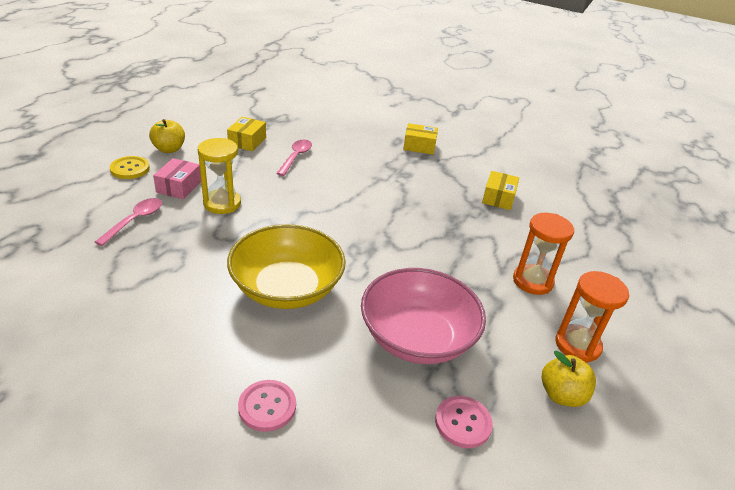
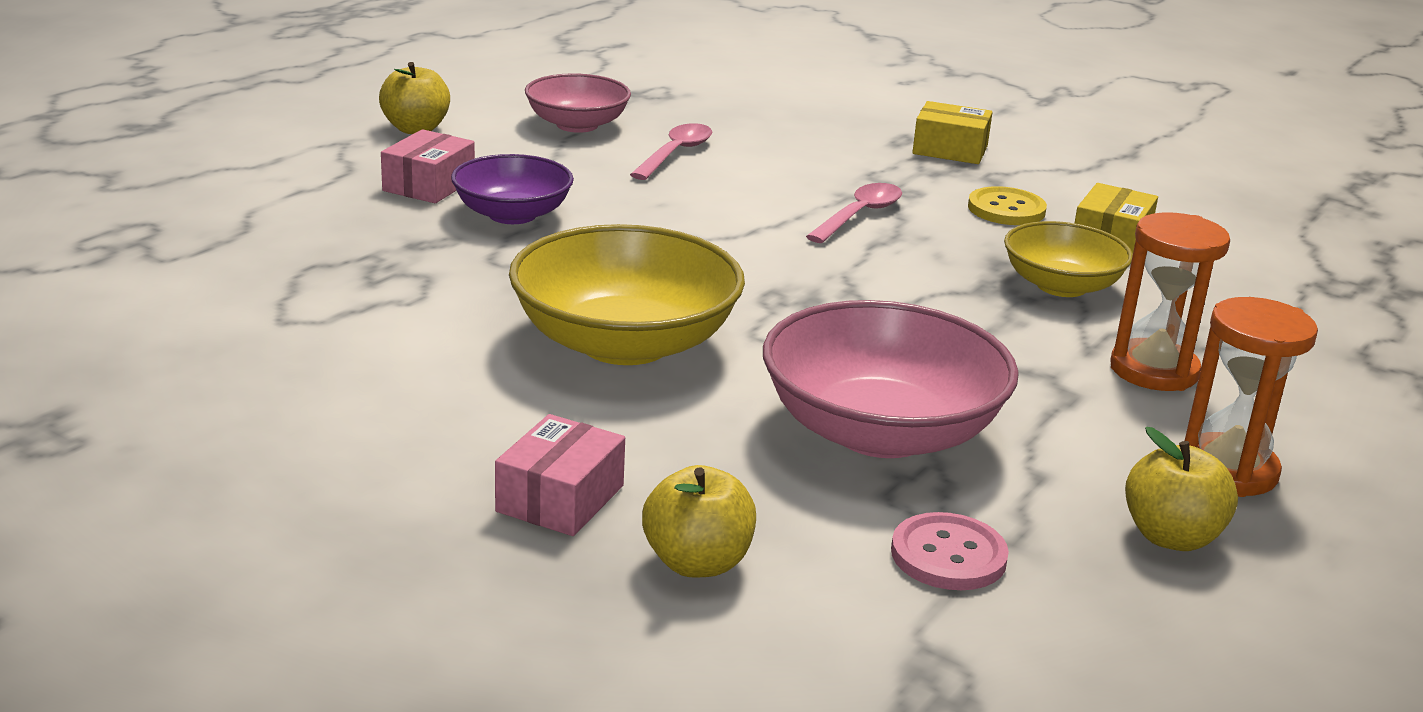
camera: 10 degrees right, 10 degrees down
(130, 169) = (335, 154): yellow button -> yellow button (1006, 209)
(135, 221) = (337, 229): pink spoon -> pink spoon (859, 215)
(222, 203) = (512, 214): yellow hourglass -> purple bowl
(247, 141) = (577, 125): yellow box -> pink bowl
(267, 406) = (560, 498): pink button -> pink box
(342, 446) = (697, 563): none -> yellow apple
(482, 229) = (1061, 286): none -> yellow bowl

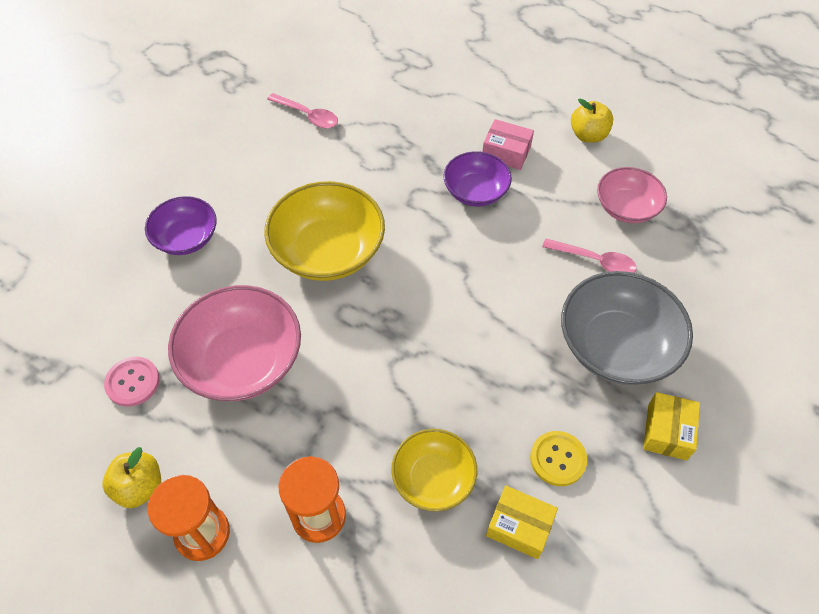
camera: 90 degrees right, 30 degrees up
(560, 498) = (186, 238): pink box -> purple bowl
(697, 563) = (135, 287): yellow apple -> none
(824, 159) = (616, 346): none -> grey bowl
(859, 215) = (520, 363): pink spoon -> pink spoon (307, 115)

